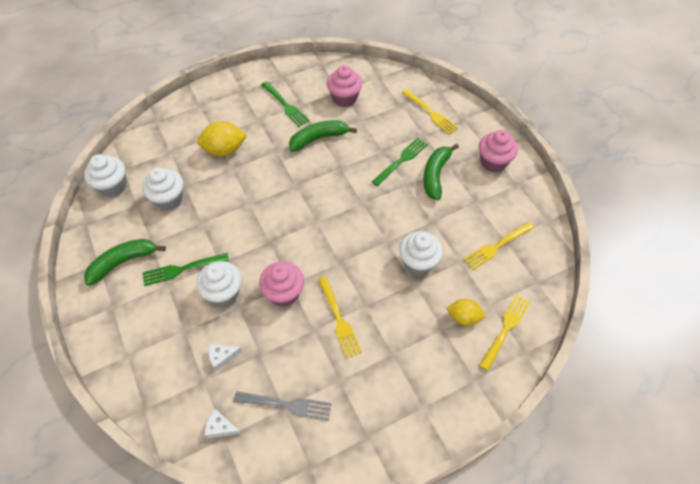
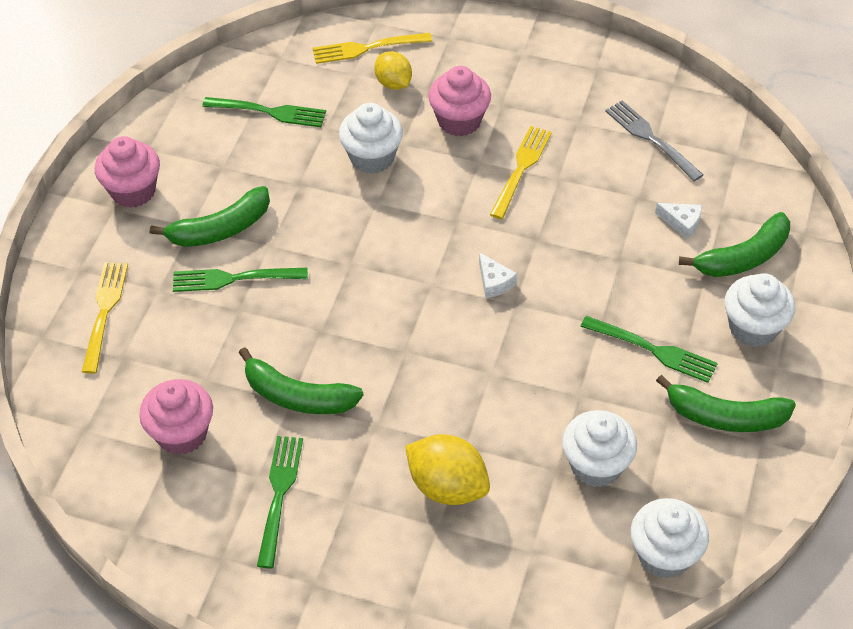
camera: 135 degrees left, 5 degrees down
(171, 361) = (743, 257): none -> green banana
(221, 427) = (733, 165): white cheese -> white cheese (494, 282)
(223, 293) = (624, 285): white cupcake -> white cupcake (753, 328)
(284, 293) = (554, 235): pink cupcake -> pink cupcake (459, 121)
(497, 246) = (268, 112): yellow fork -> green fork

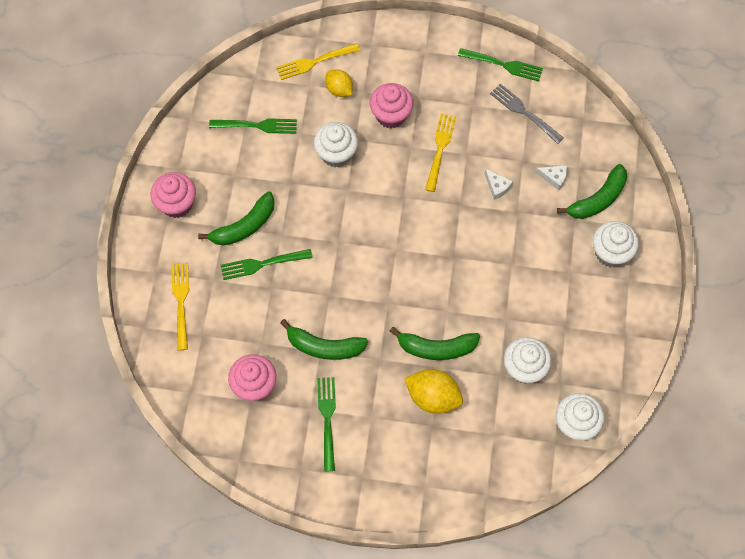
camera: 10 degrees left, 15 degrees up
(494, 282) = (437, 241): white cheese -> white cheese (497, 187)
(652, 350) = (548, 278): green fork -> green fork (503, 65)
(725, 416) = (600, 320): green banana -> green banana (436, 348)

